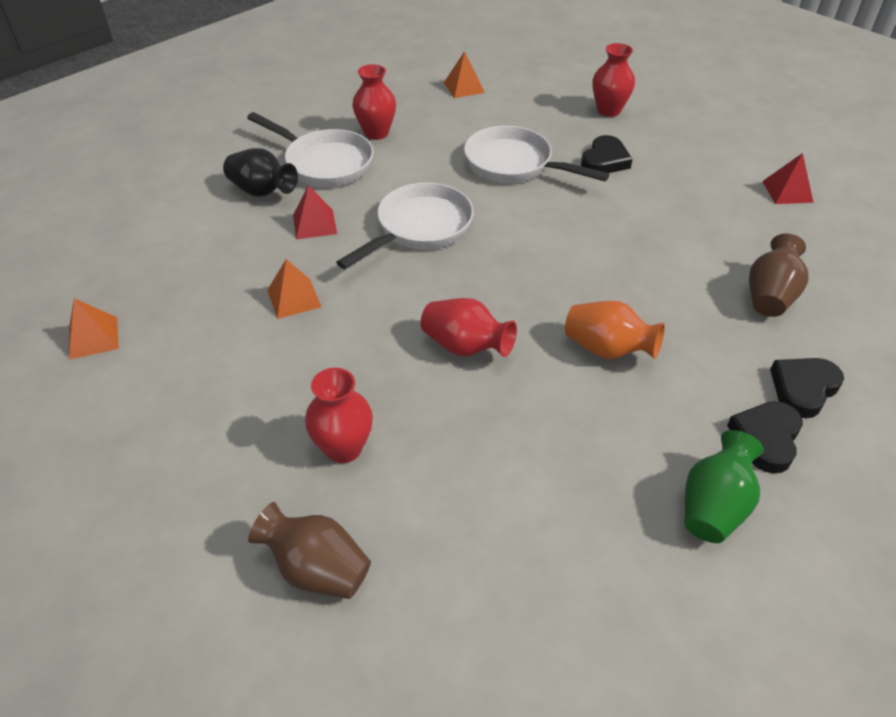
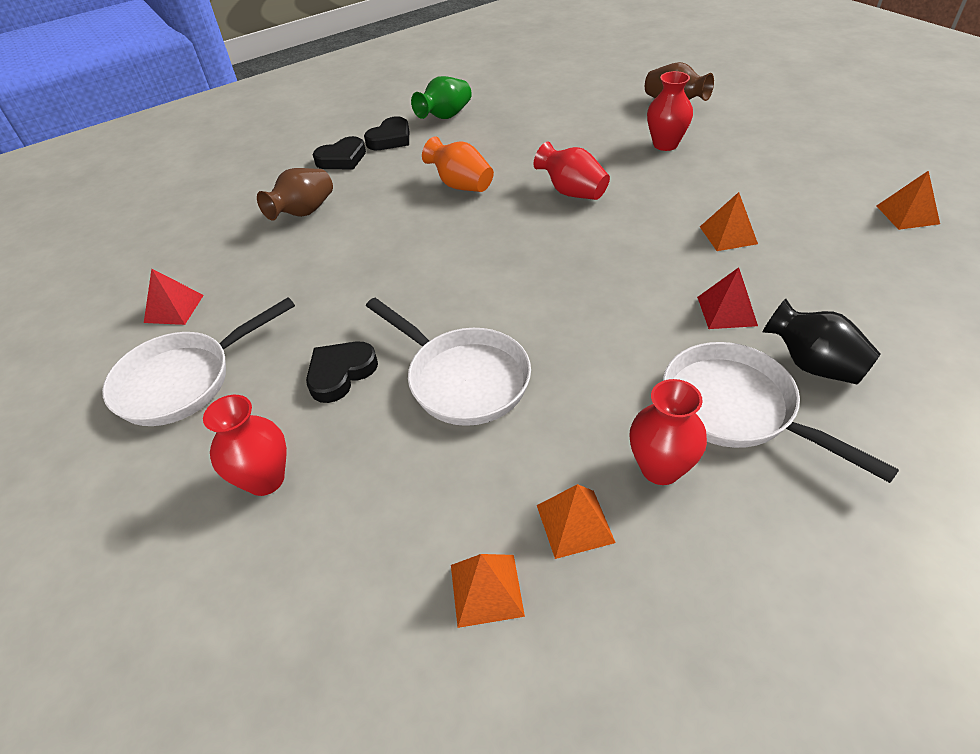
camera: 165 degrees left, 0 degrees up
(419, 228) = (601, 296): white pan -> white pan (184, 381)
(424, 110) = (574, 523): none -> orange pyramid

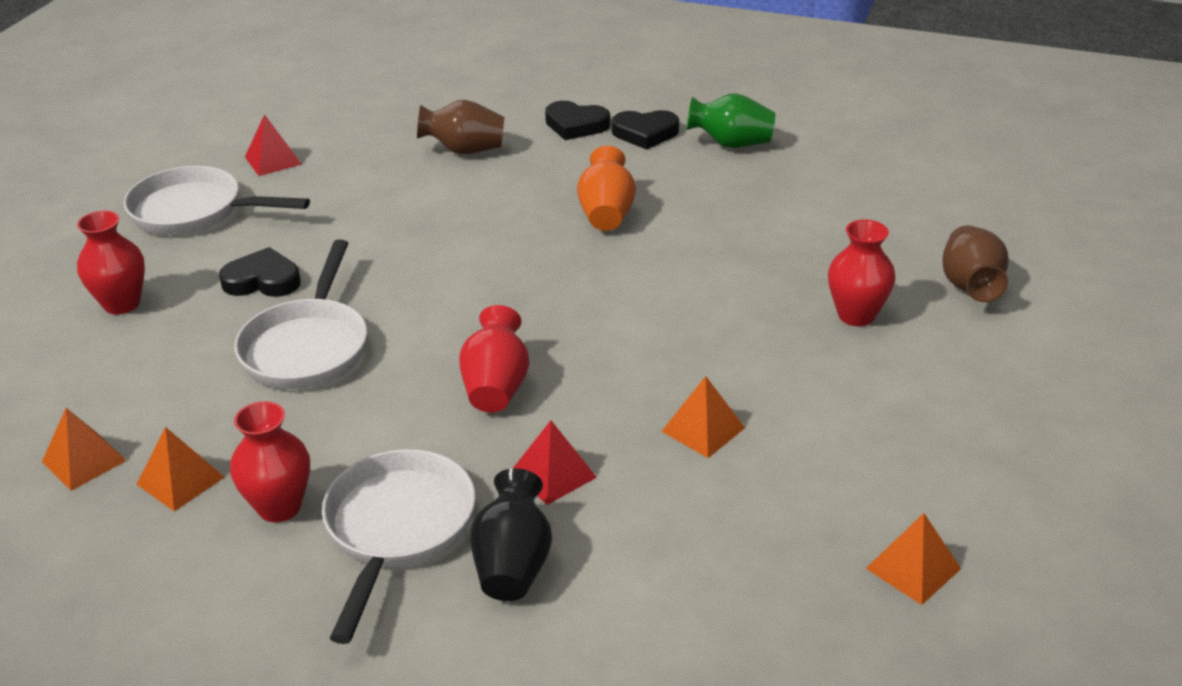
camera: 50 degrees right, 10 degrees down
(572, 192) = (672, 288): red vase -> red vase (496, 387)

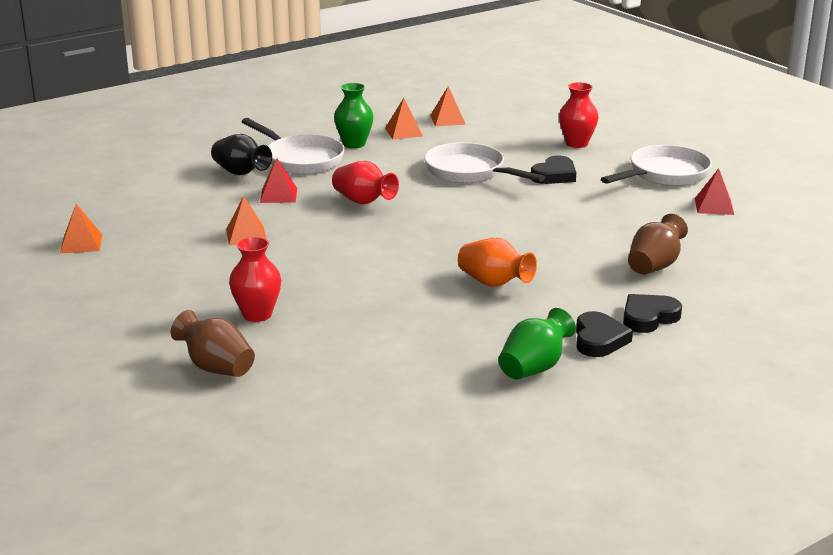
camera: 125 degrees right, 10 degrees down
(279, 507) = (354, 144): red vase -> green vase
(645, 133) = (599, 340): black heart -> black heart turned 150 degrees clockwise

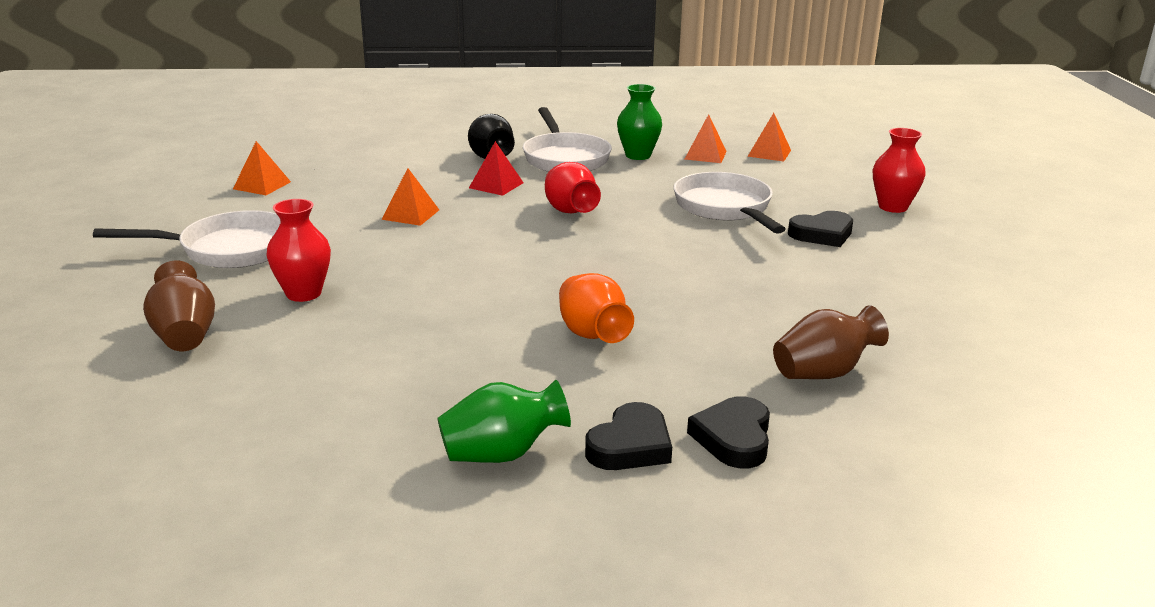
camera: 30 degrees right, 0 degrees up
(648, 317) = (733, 438): black heart -> black heart turned 75 degrees counterclockwise
(664, 174) = (970, 266): white pan -> white pan (229, 249)
(714, 206) = (998, 320): red pyramid -> none

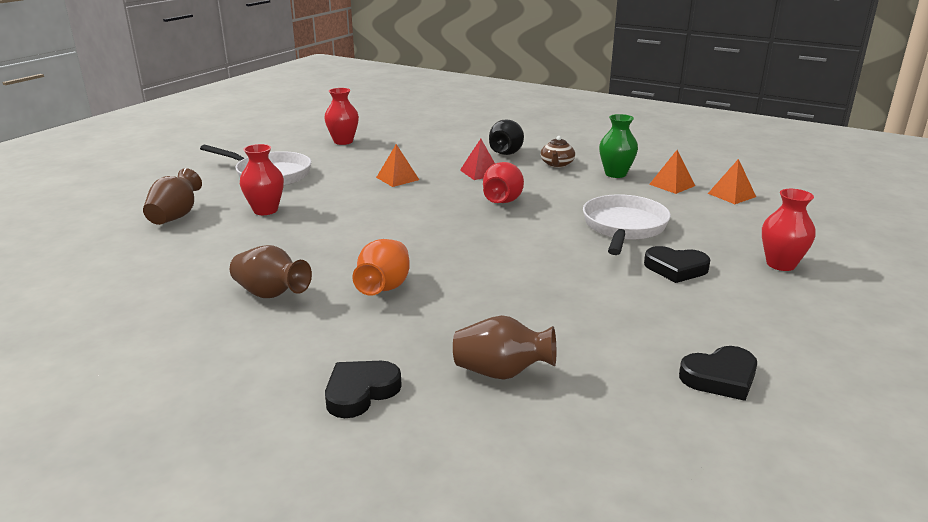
camera: 35 degrees right, 0 degrees up
(262, 185) = (343, 141): orange pyramid -> red vase
(480, 382) = (271, 294): none -> brown vase
(501, 454) = (212, 342): green vase -> none
(564, 158) = (557, 164): white pan -> brown teapot
(630, 445) = (289, 368): black heart -> black heart (720, 377)

